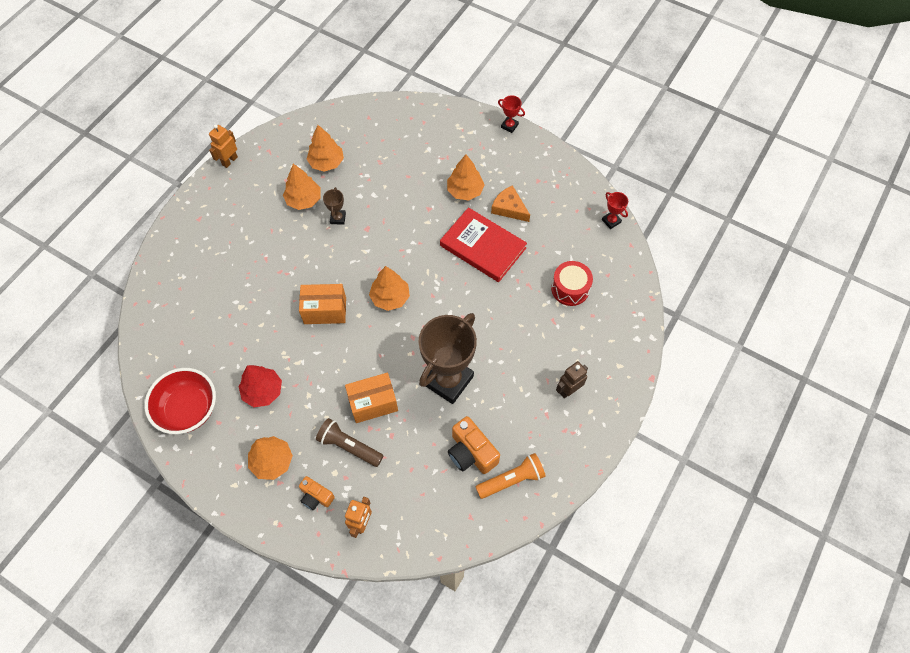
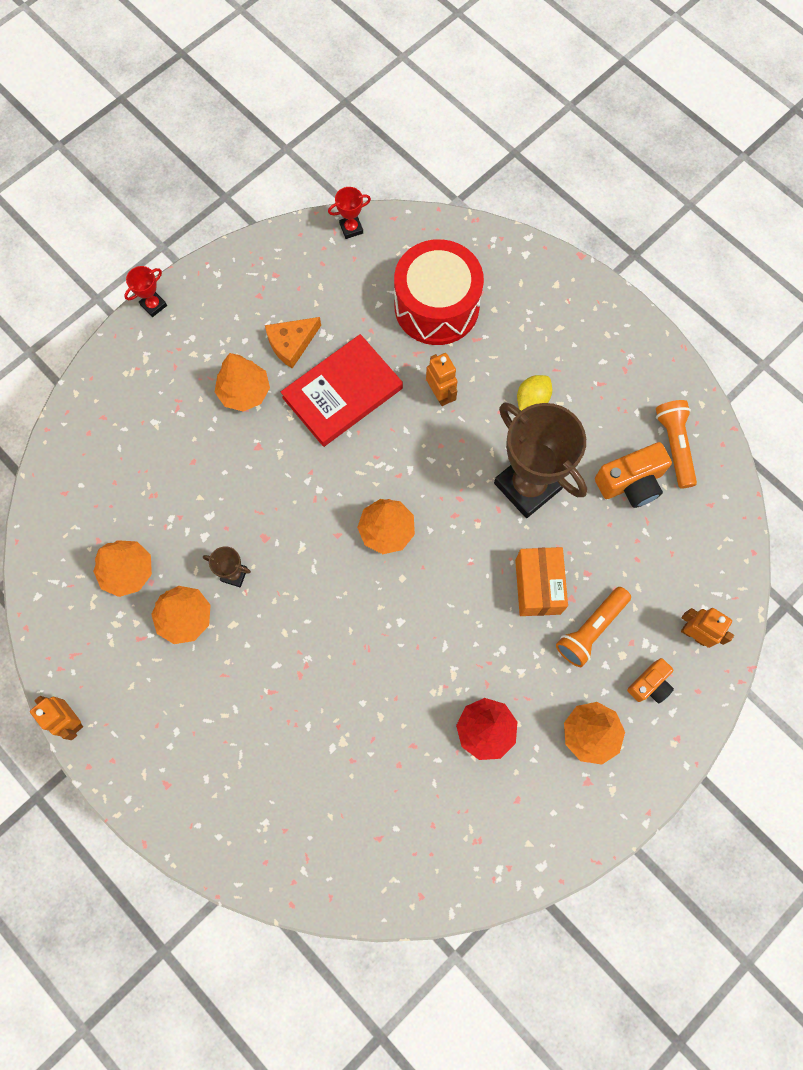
camera: 75 degrees left, 10 degrees up
(188, 409) = (488, 840): red bowl -> none
(325, 311) = (383, 622): orange box -> none
(349, 446) = (591, 629): brown flashlight -> orange flashlight
(501, 307) = (440, 394): none -> orange robot
(517, 369) = (532, 400): none -> yellow lemon
(568, 390) = (575, 349): brown robot -> none
(570, 289) = (436, 306): red drum -> red drum, size x1.69

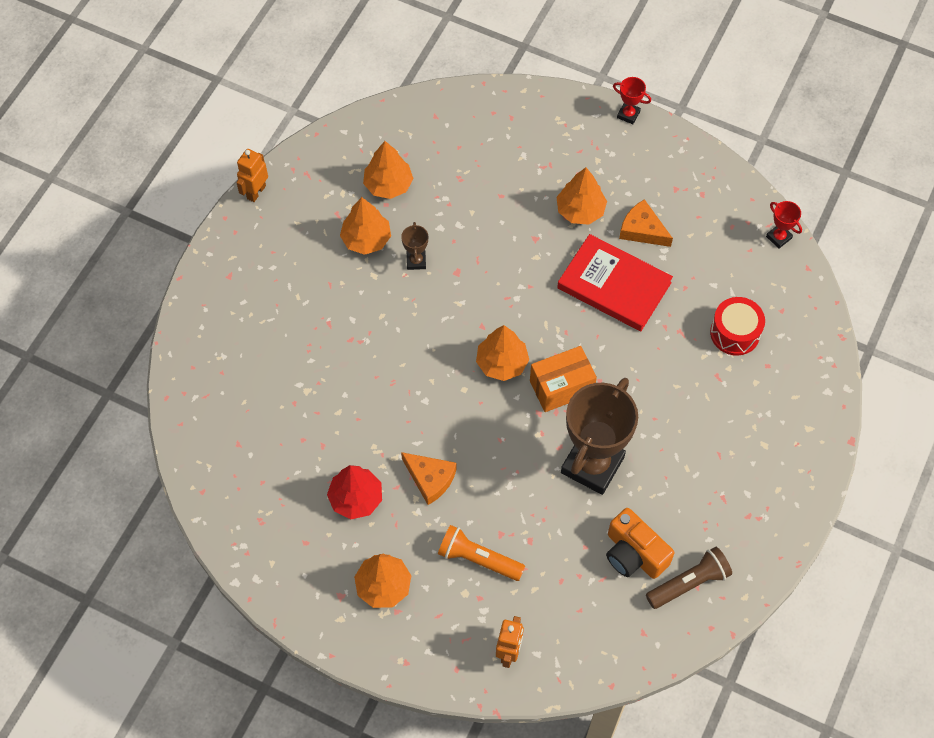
camera: 70 degrees right, 10 degrees down
(436, 306) = (735, 333): red drum -> red drum, size x0.59
(440, 394) = (649, 364): orange robot -> none
(489, 646) = (430, 479): none -> orange cheese
(532, 400) = (679, 443): yellow lemon -> none
(538, 586) = (500, 502): orange box -> orange box (561, 387)
(649, 684) = (446, 624): orange camera -> none
(674, 446) = (689, 583): orange flashlight -> brown flashlight

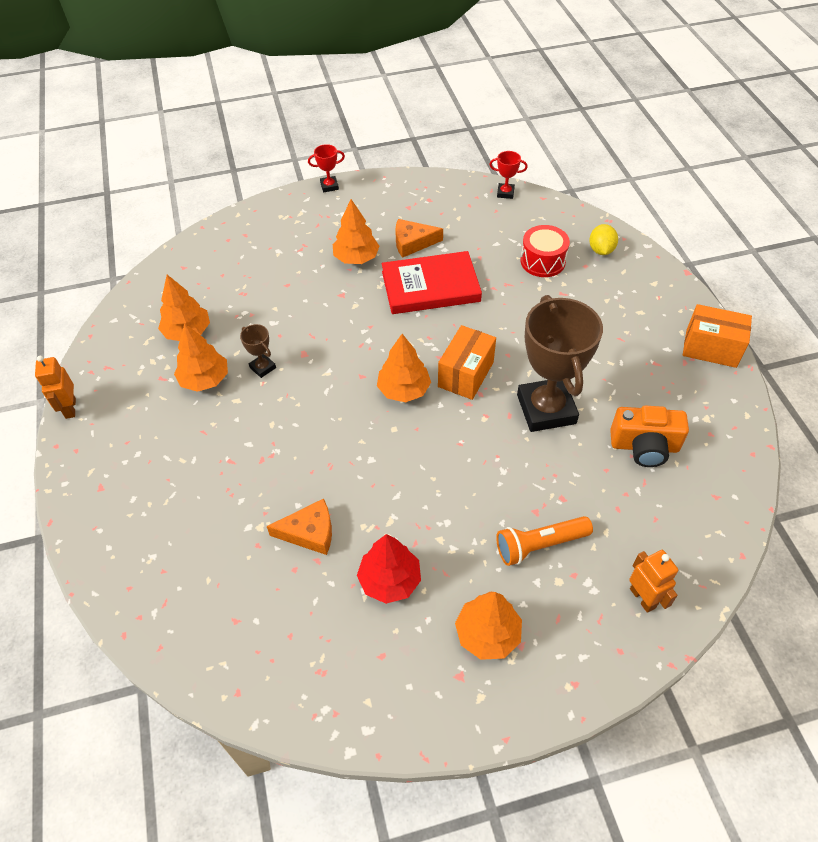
camera: 40 degrees left, 10 degrees down
(430, 479) = (436, 514): orange cheese -> orange cheese (309, 532)
(689, 583) = (703, 436): brown flashlight -> none
(785, 522) = (711, 348): none -> orange box
(799, 361) = (601, 250): none -> yellow lemon

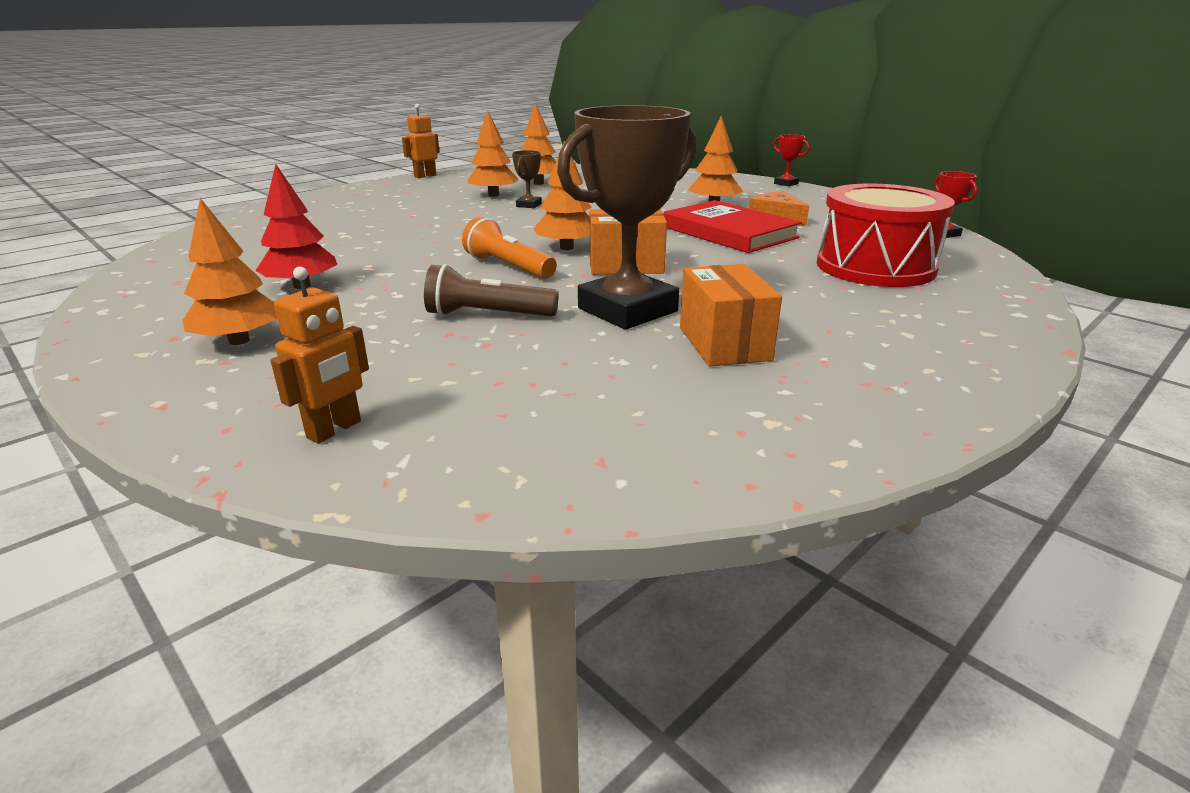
camera: 60 degrees right, 25 degrees down
(309, 532) = (347, 249): orange cheese -> none
(516, 482) = (488, 315): none -> brown flashlight
(539, 545) = (394, 344): orange flashlight -> orange flashlight (508, 267)
(542, 261) = (875, 267): red drum -> red drum, size x1.69
(601, 250) = (970, 291): yellow lemon -> none
(644, 446) = (641, 381): orange camera -> none
(711, 348) = (939, 399): orange box -> orange box (724, 344)

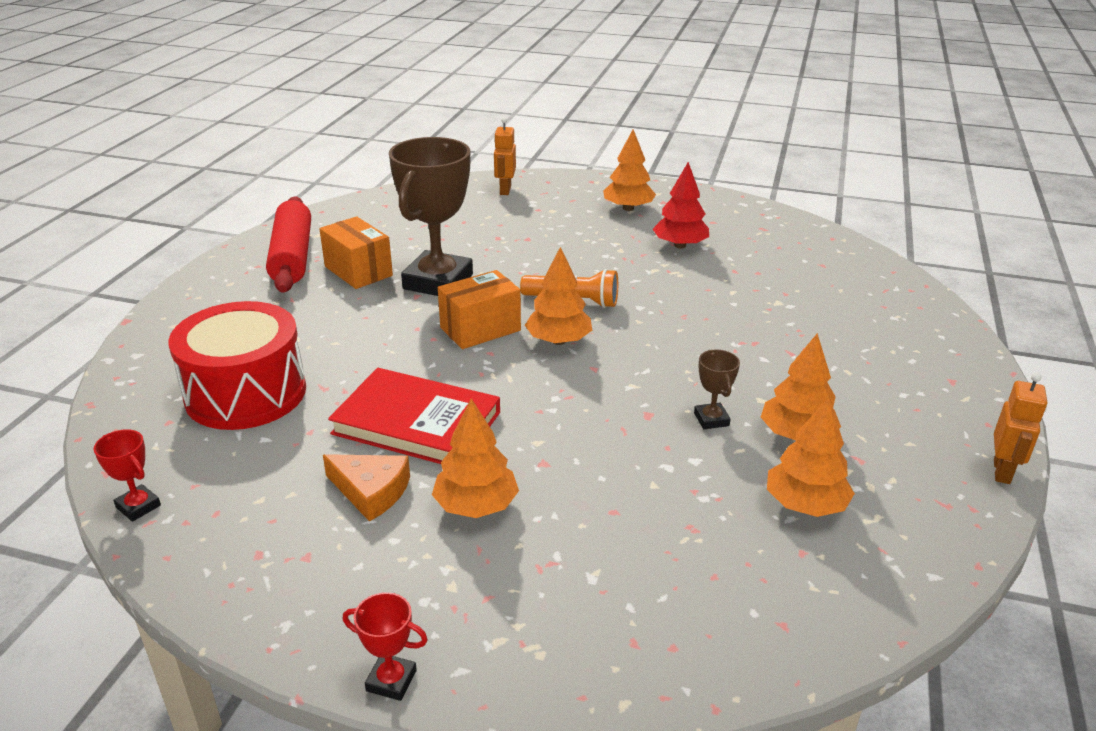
camera: 150 degrees right, 5 degrees up
(488, 315) = (523, 255): brown flashlight -> none
(826, 389) = (292, 256): none -> red rolling pin

